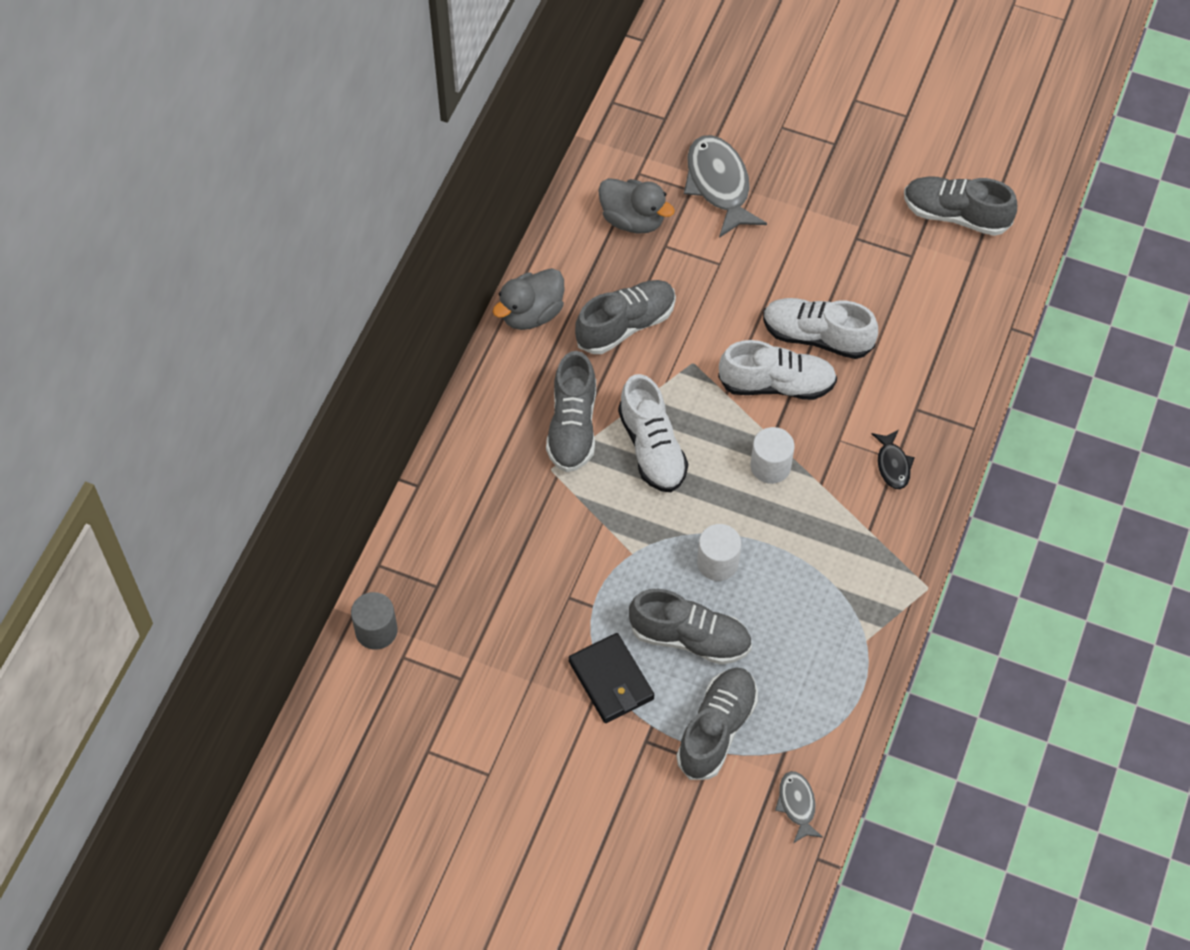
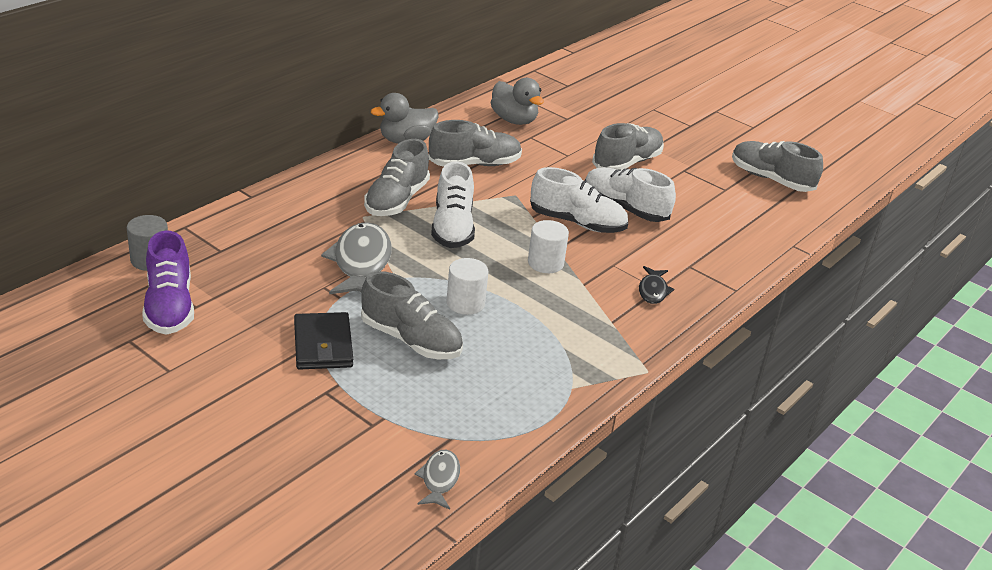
camera: 15 degrees right, 25 degrees down
(437, 690) = (169, 307): none -> purple shoe
(717, 729) = (396, 404): grey shoe -> grey shoe (627, 163)
(719, 185) = (590, 121): grey fish -> grey fish (361, 263)

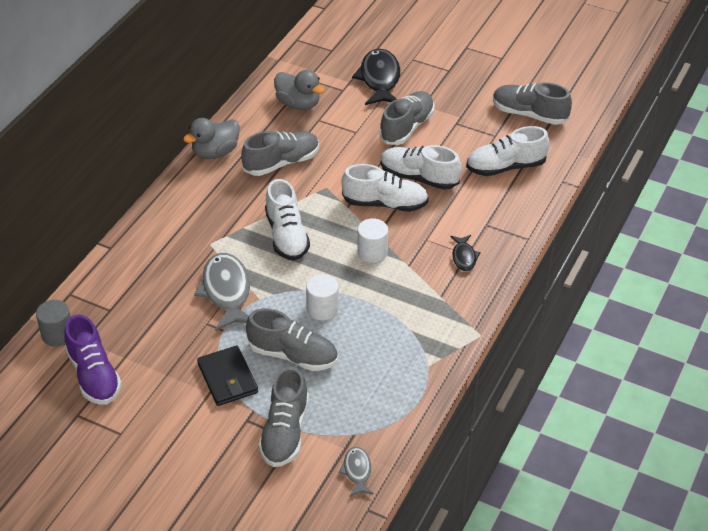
camera: 10 degrees left, 10 degrees up
(396, 200) = (231, 219): grey shoe -> grey shoe (285, 432)
(611, 118) = (379, 79): none -> black fish
(729, 219) = (505, 167): none -> white shoe

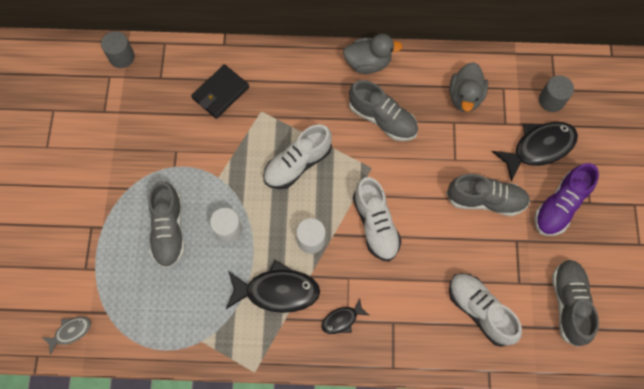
camera: 65 degrees right, 25 degrees up
(94, 375) = (93, 101): purple shoe -> purple shoe (560, 206)
(215, 152) = (368, 63): grey duck -> grey duck turned 150 degrees clockwise
(226, 292) = (215, 149): grey fish -> none
(227, 378) = (126, 193): black wallet -> black wallet (220, 93)
(285, 432) = (89, 260): grey shoe -> none
(340, 56) = (551, 100): none -> grey cylinder
(409, 293) = (277, 291): none -> black fish
(419, 178) = (424, 239): white shoe -> none

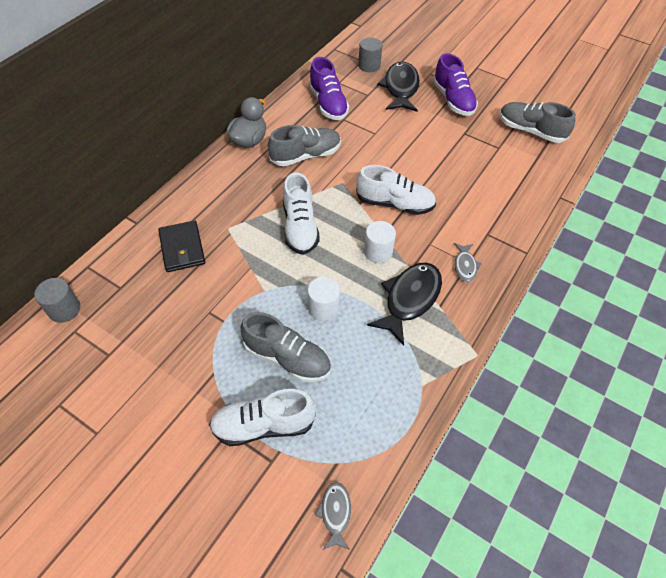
camera: 60 degrees left, 15 degrees down
(342, 319) = (465, 266): black fish -> grey fish
(465, 97) = (328, 104): grey duck -> purple shoe
(480, 310) = (508, 178): white shoe -> white shoe (263, 425)
(485, 200) = (421, 133): grey shoe -> none

